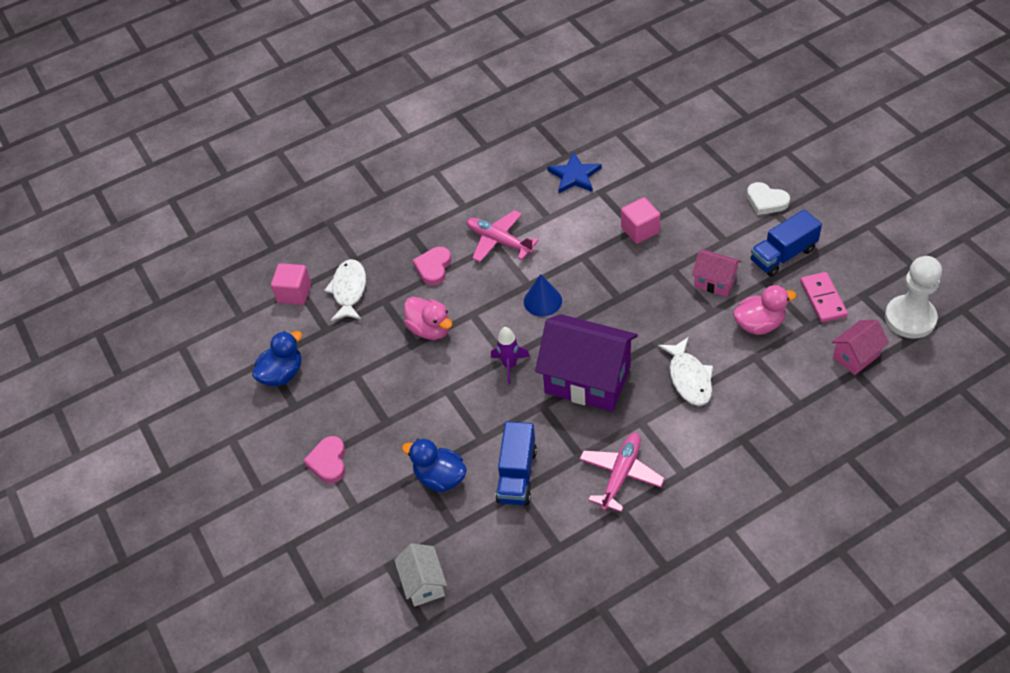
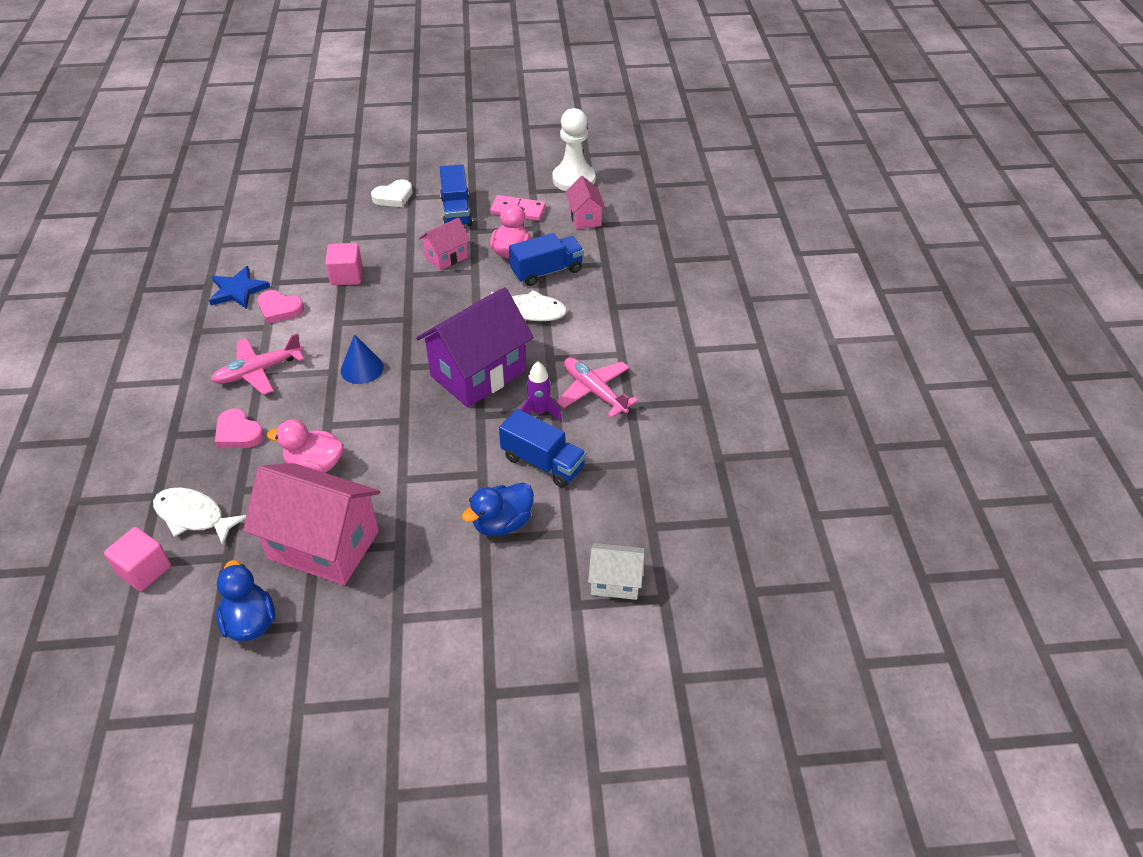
camera: 70 degrees left, 5 degrees down
(328, 462) = (408, 616): pink heart -> pink heart (279, 309)
(362, 377) = (323, 545): none -> pink house
(430, 329) = (315, 465): pink duck -> pink duck turned 150 degrees counterclockwise
(509, 365) = (415, 420): purple rocket -> purple rocket (539, 412)
(752, 364) = (547, 271): none -> blue truck

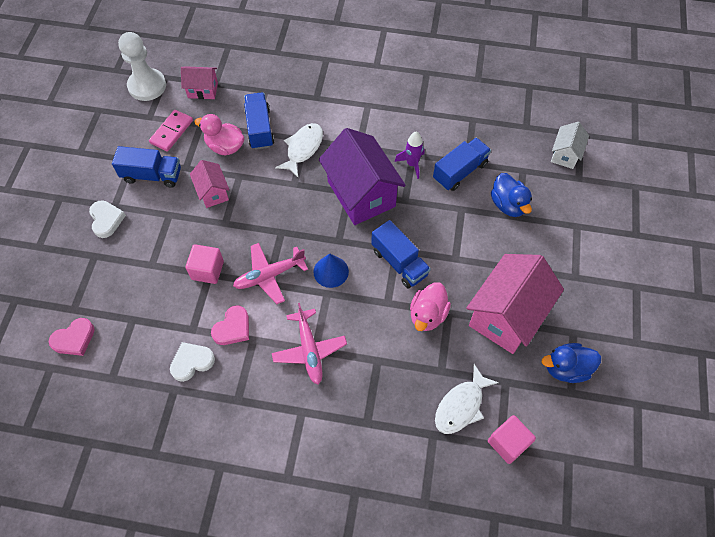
camera: 75 degrees left, 15 degrees up
(238, 290) = (192, 362): blue star -> white heart
(238, 433) = (379, 369): pink heart -> pink heart (74, 339)
(385, 426) = (399, 262): none -> blue truck
(594, 391) = (401, 128): pink plane -> pink plane (269, 275)

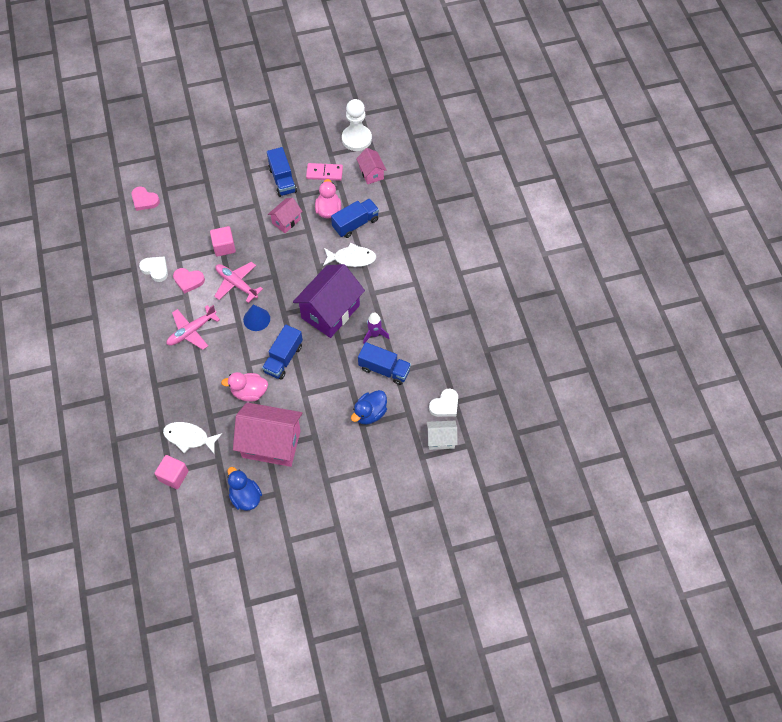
camera: 65 degrees right, 0 degrees up
(106, 220) = (235, 173): white heart -> white heart (445, 405)

